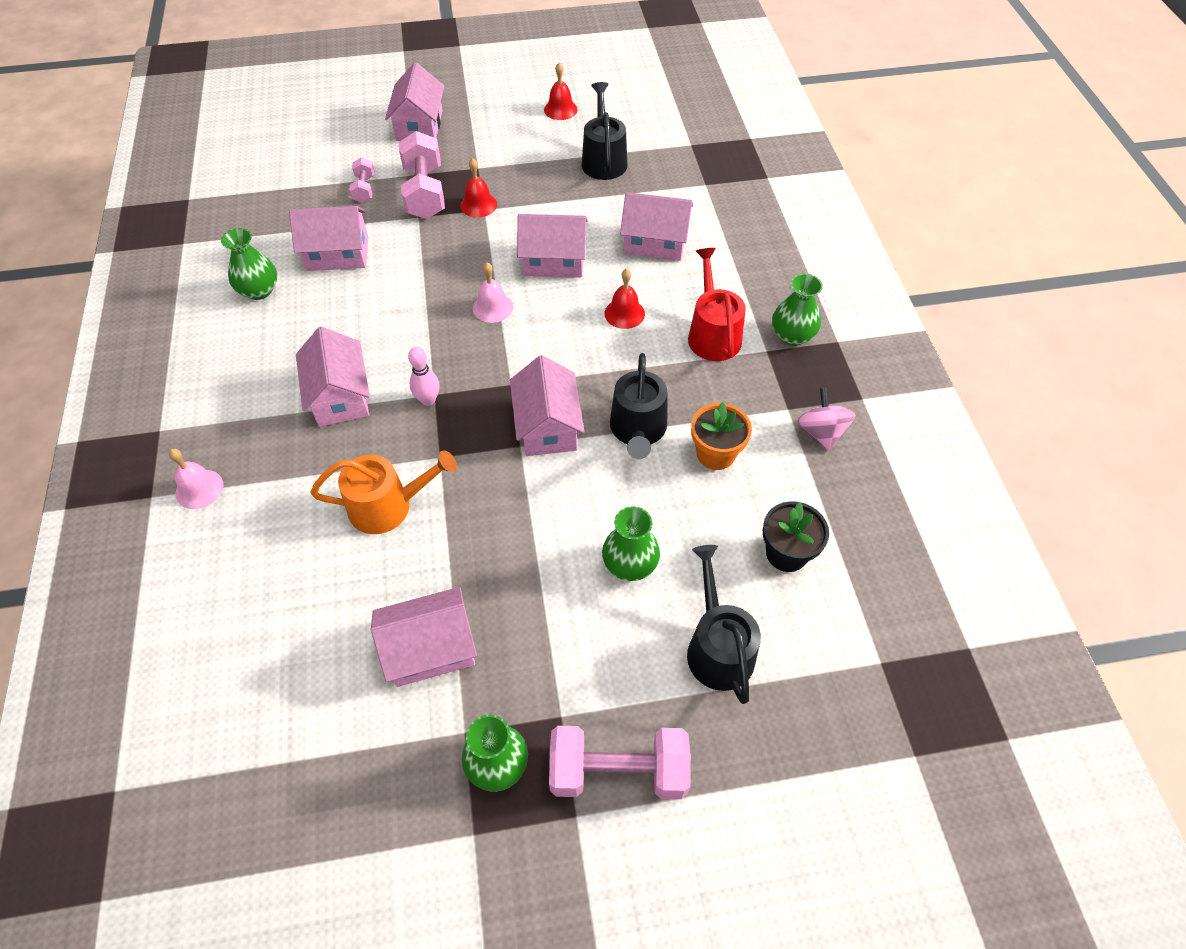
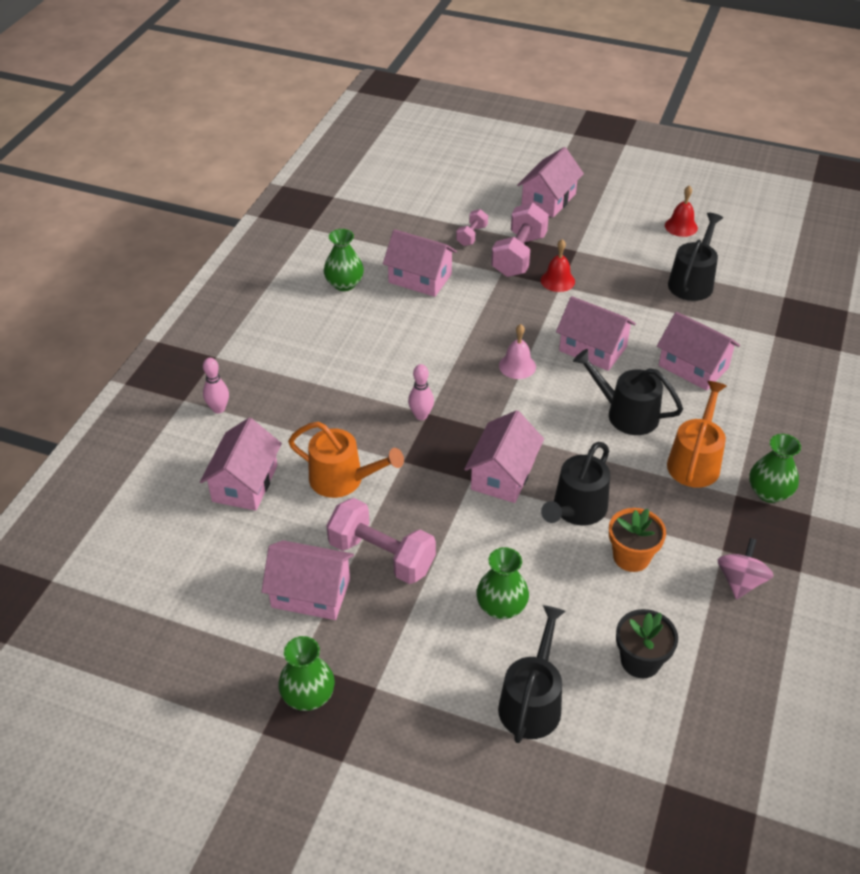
camera: 30 degrees right, 10 degrees down
(199, 489) = (218, 409): pink bell -> pink bowling pin
(340, 396) = (356, 385): pink house -> pink house (245, 483)
(618, 771) = (393, 748): pink dumbbell -> pink dumbbell (381, 556)
(624, 313) = (626, 414): red bell -> black watering can
(713, 334) = (695, 461): red watering can -> orange watering can

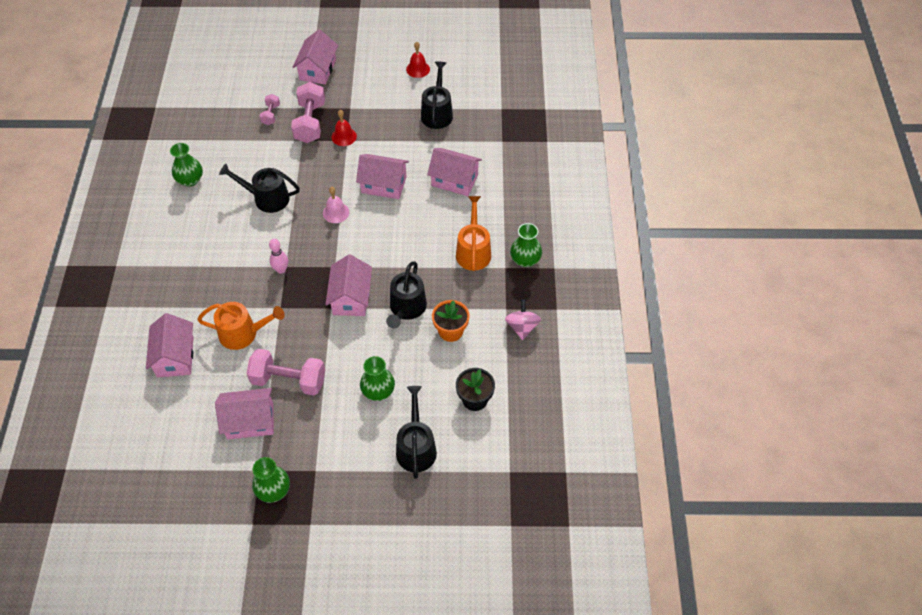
camera: 20 degrees left, 10 degrees up
(218, 409) = (134, 306): pink bowling pin -> none
(420, 278) = (244, 160): pink house -> none
(626, 414) = (420, 228): black watering can -> black watering can (267, 198)

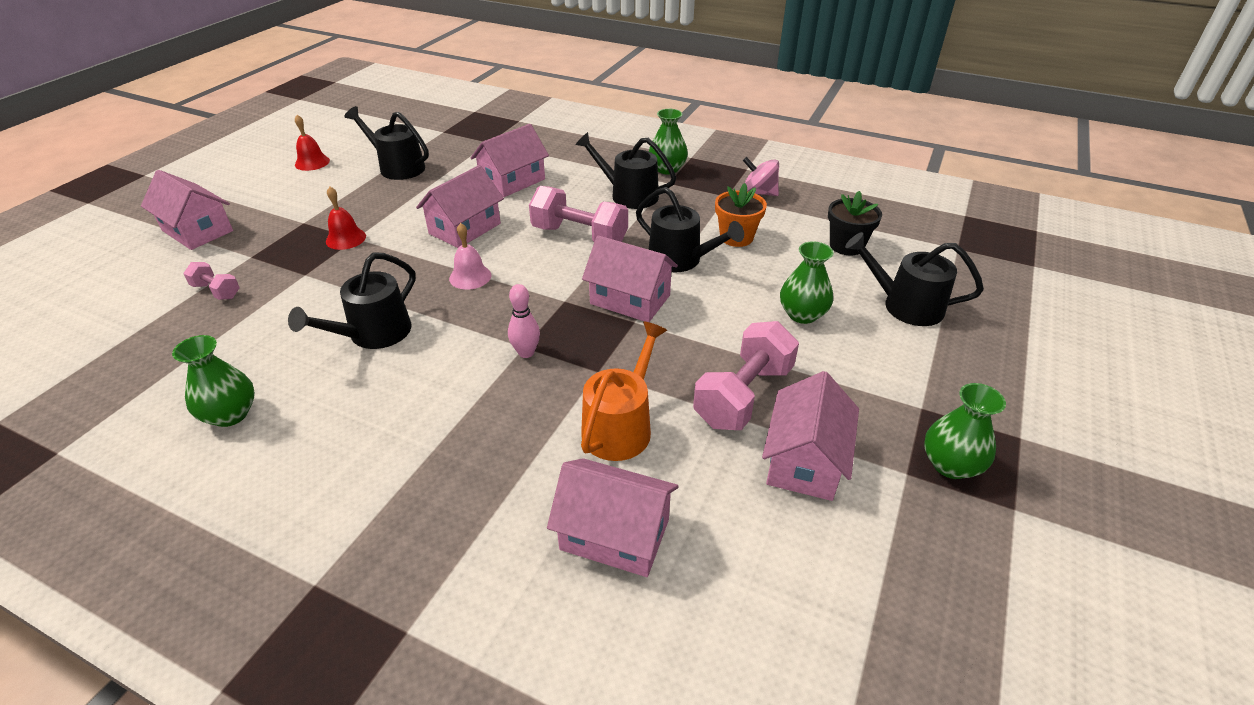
camera: 65 degrees left, 15 degrees down
(310, 123) = (283, 259): pink dumbbell -> pink dumbbell (579, 236)
(473, 251) = (629, 195): orange watering can -> black watering can

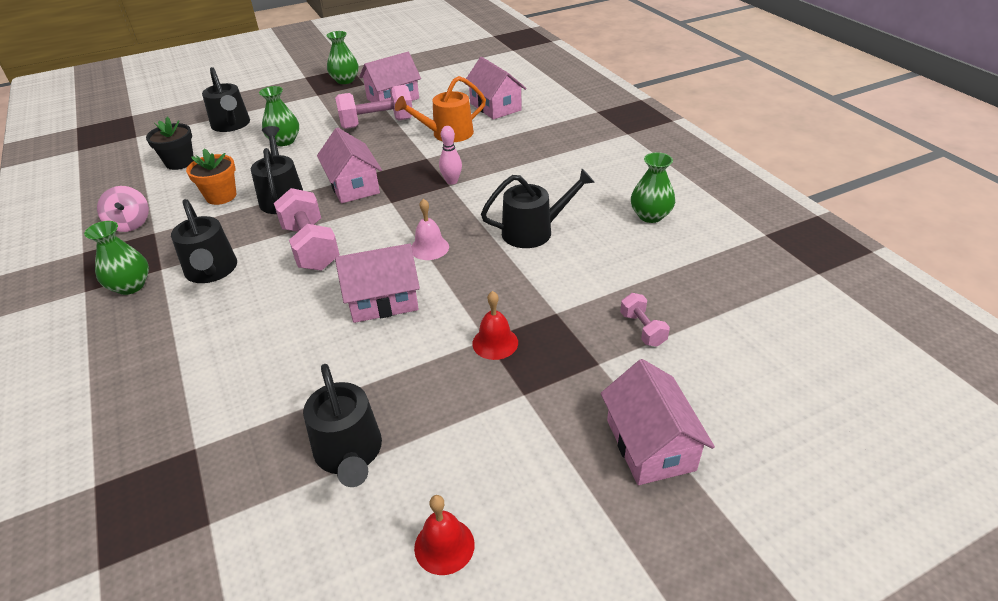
camera: 140 degrees left, 0 degrees up
(512, 181) = (269, 346): pink house -> none

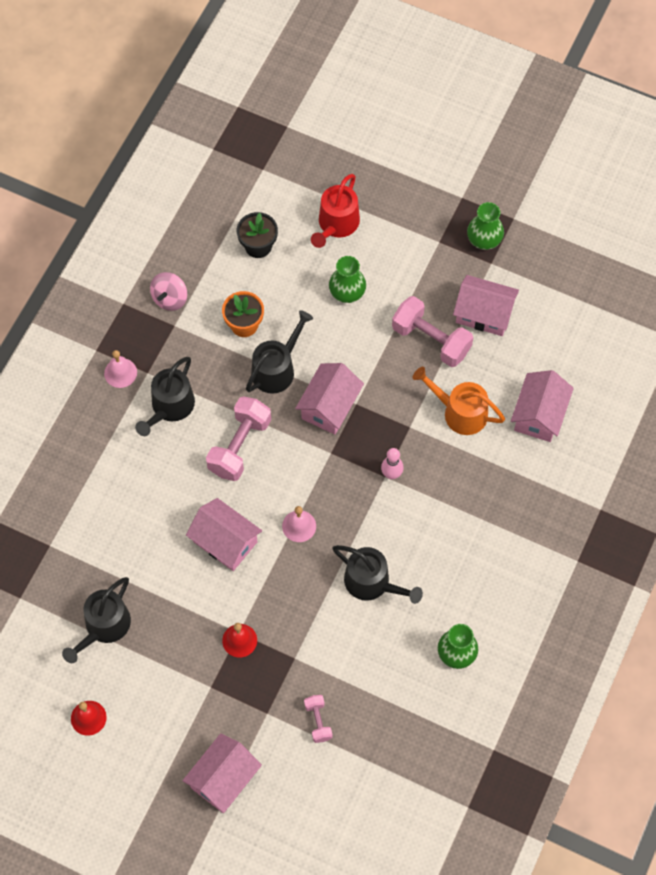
camera: 50 degrees right, 25 degrees up
(130, 286) = (120, 372): green vase -> pink bell
(231, 125) = (336, 224): black watering can -> red watering can
(642, 329) = (318, 721): pink dumbbell -> pink dumbbell turned 45 degrees counterclockwise

